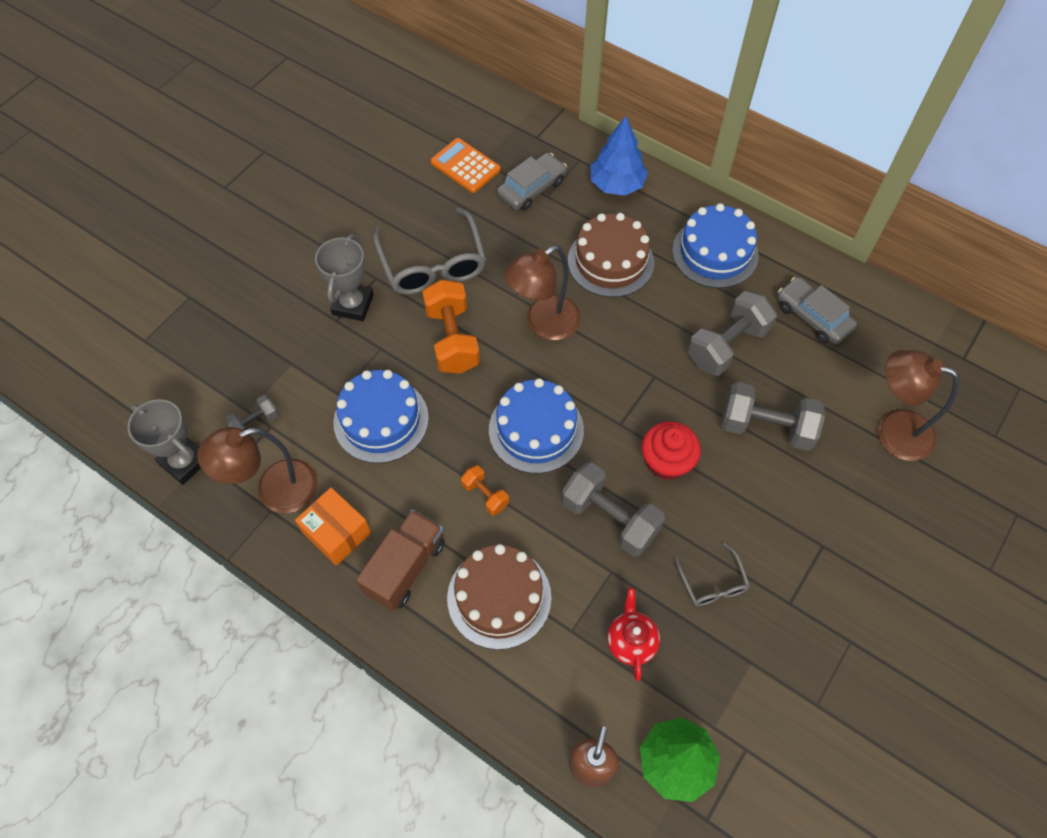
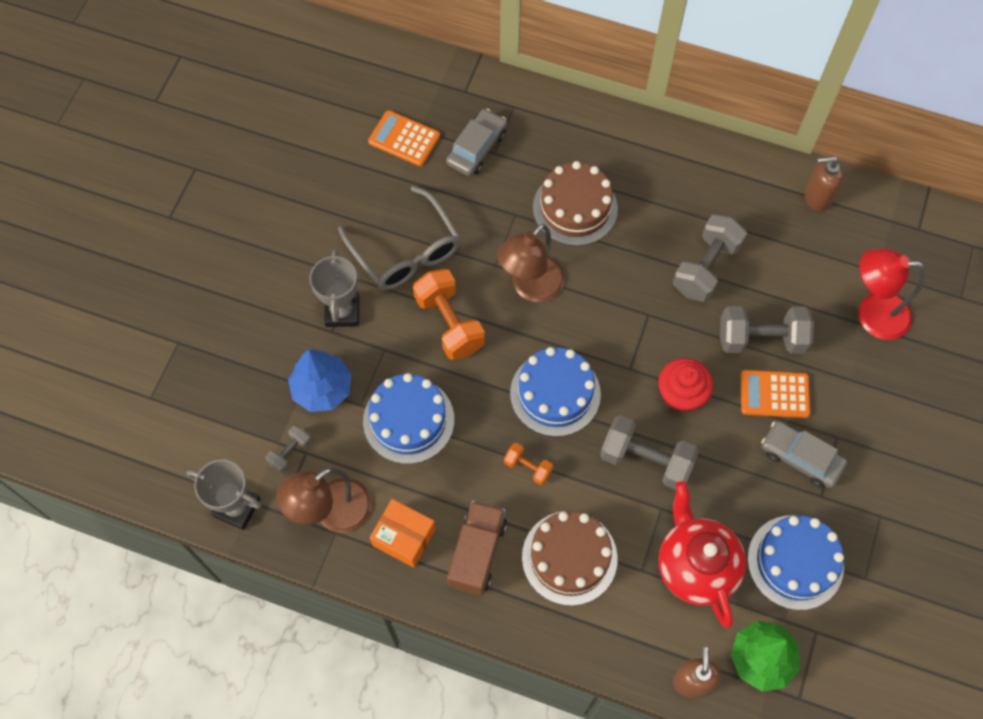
camera: 15 degrees left, 5 degrees up
(616, 184) = (557, 125): blue tree -> blue tree (322, 389)
(631, 641) = (695, 566): red teapot -> red teapot, size x1.82
(712, 582) = (751, 495): grey glasses -> none
(715, 253) = (670, 176): blue cake -> blue cake (795, 562)
(766, 485) = (774, 394): none -> orange calculator
(813, 316) = (776, 220): grey car -> grey car (801, 457)
(861, 305) = (816, 197): none -> brown soap dispenser
(892, 430) = (872, 314): brown lamp -> red lamp

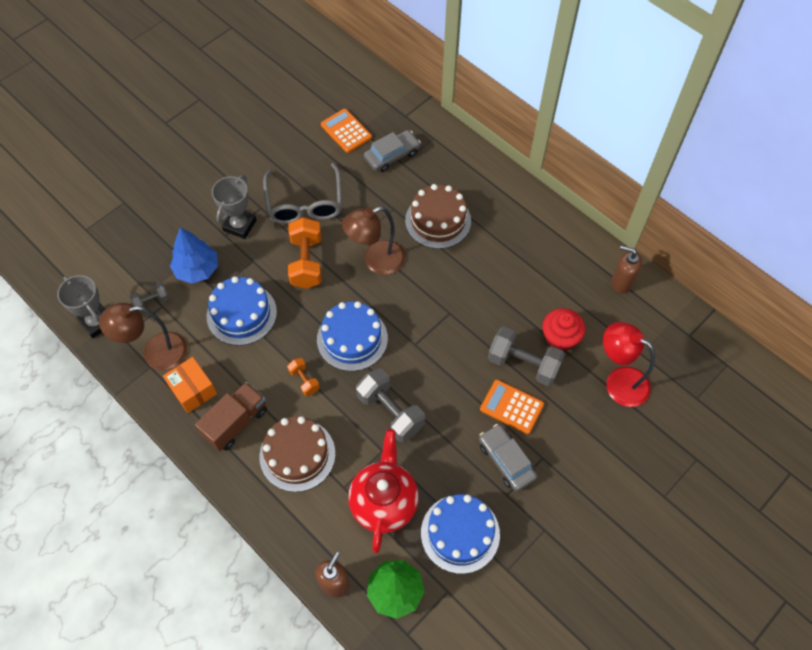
camera: 25 degrees right, 5 degrees down
(681, 394) = (442, 377): red cupcake -> red cupcake (560, 338)
(706, 268) = (510, 298): grey dumbbell -> none

